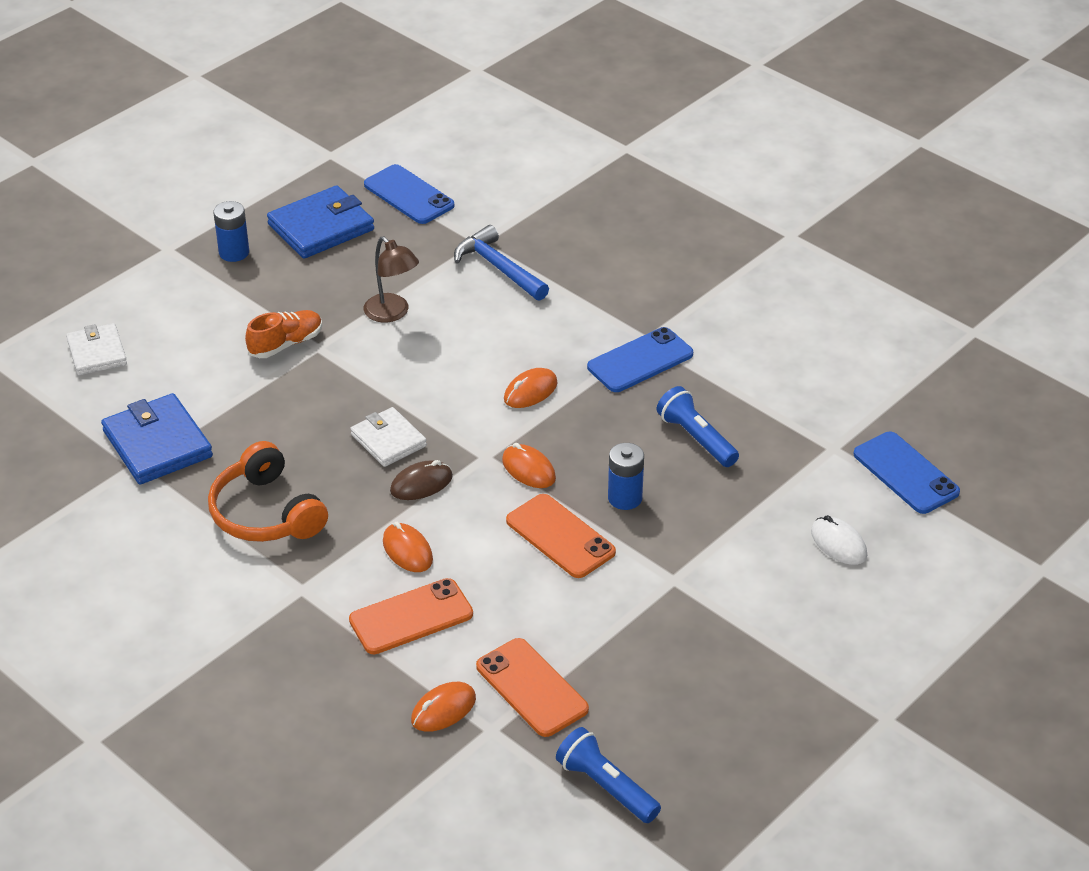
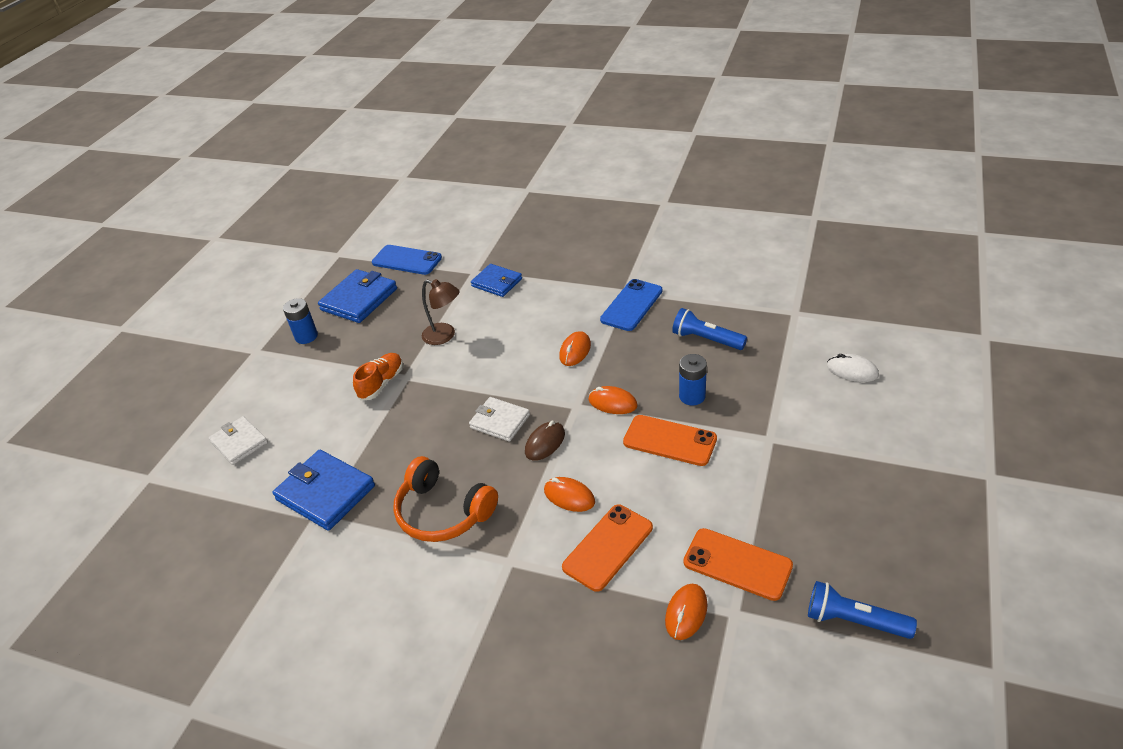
camera: 20 degrees left, 0 degrees up
(498, 268) = (497, 282): blue hammer -> blue wallet
(905, 473) = (851, 311): blue phone -> none

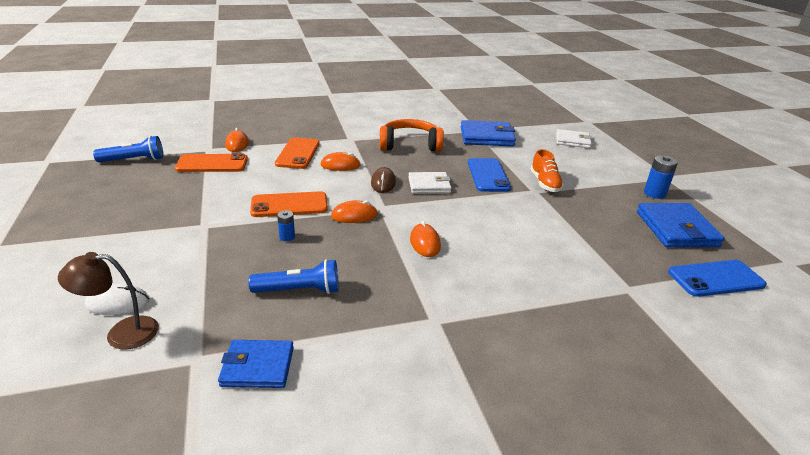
camera: 140 degrees right, 10 degrees down
(445, 336) = (553, 223): brown lamp -> brown lamp (121, 333)
(497, 282) = (586, 284): blue wallet -> blue wallet (257, 367)
(631, 305) = (411, 304): blue phone -> blue phone (488, 175)
(692, 396) = (287, 237): blue battery -> blue battery, size x0.60

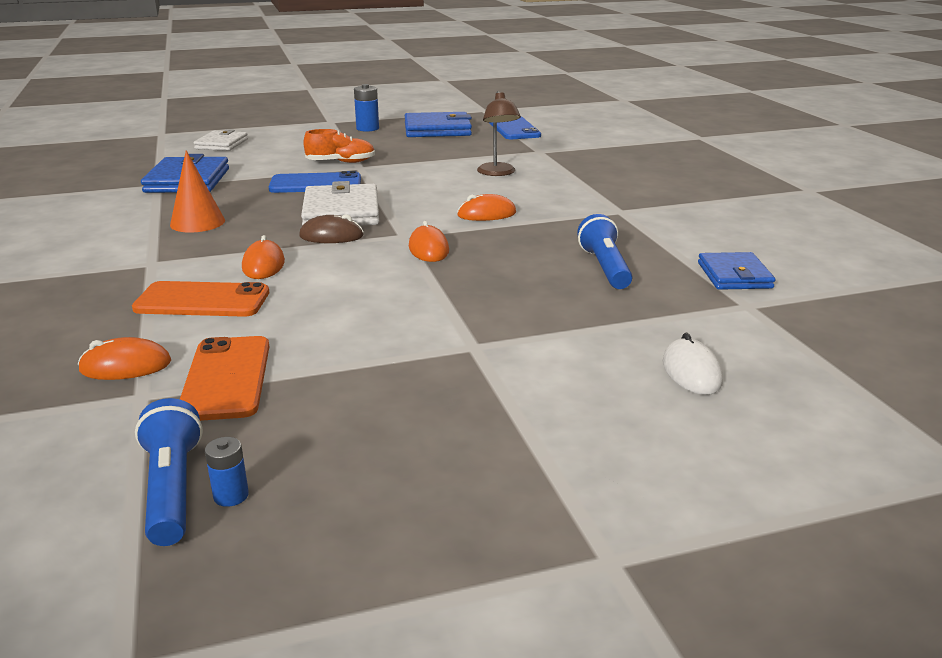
camera: 90 degrees left, 5 degrees down
(121, 333) = (742, 355): brown lamp -> brown lamp (498, 173)
(287, 237) = (492, 284): blue battery -> blue battery (231, 496)
(289, 205) = (401, 290): orange phone -> none
(410, 145) = (197, 222): orange headphones -> orange cone
(429, 185) = (341, 212): white wallet -> white wallet, size x1.54

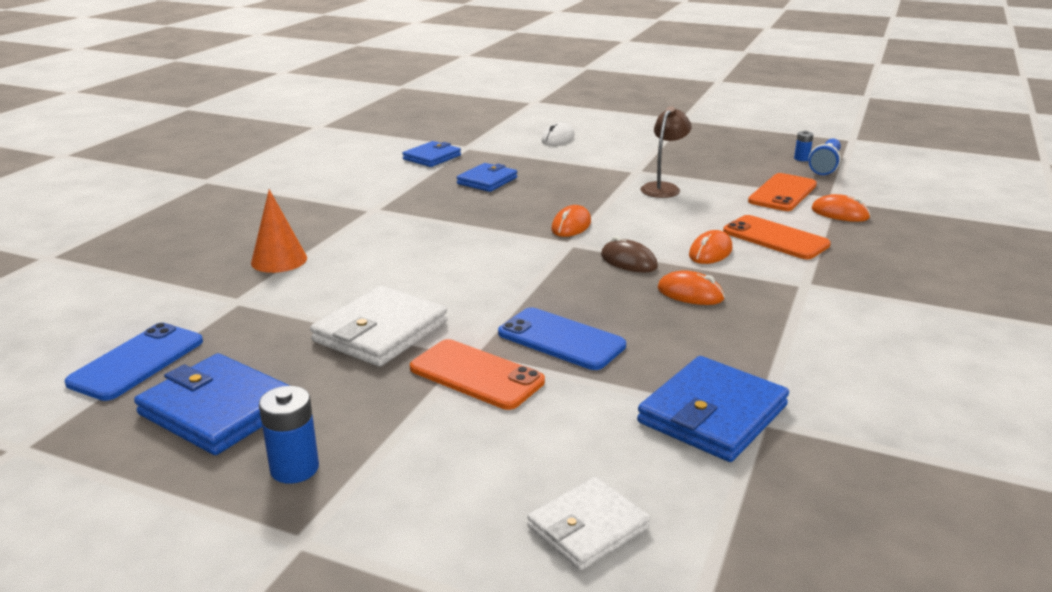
camera: 140 degrees left, 0 degrees up
(197, 222) = (740, 321): orange cone -> orange cone (279, 260)
(341, 162) = (476, 375): orange shoe -> orange phone
(341, 212) = (586, 286): white wallet -> white wallet (380, 332)
(486, 214) = (472, 240): orange mouse -> orange mouse (690, 294)
(498, 173) = (356, 283): brown lamp -> brown lamp (663, 188)
(605, 267) = (487, 181): blue flashlight -> blue wallet

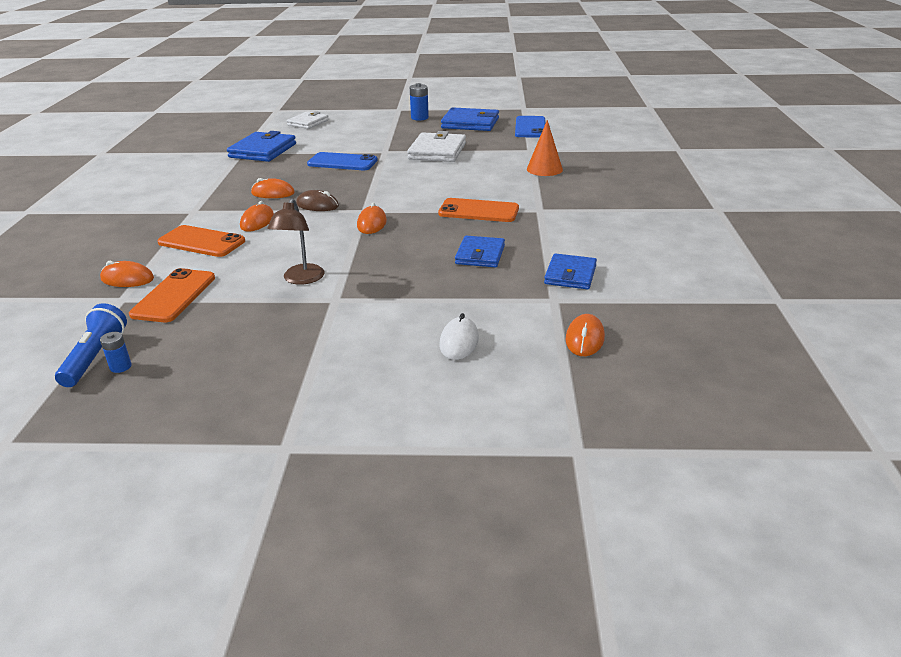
camera: 160 degrees right, 5 degrees up
(475, 129) = (584, 339): none -> orange mouse
(476, 375) = (375, 146): orange phone -> orange phone (478, 211)

